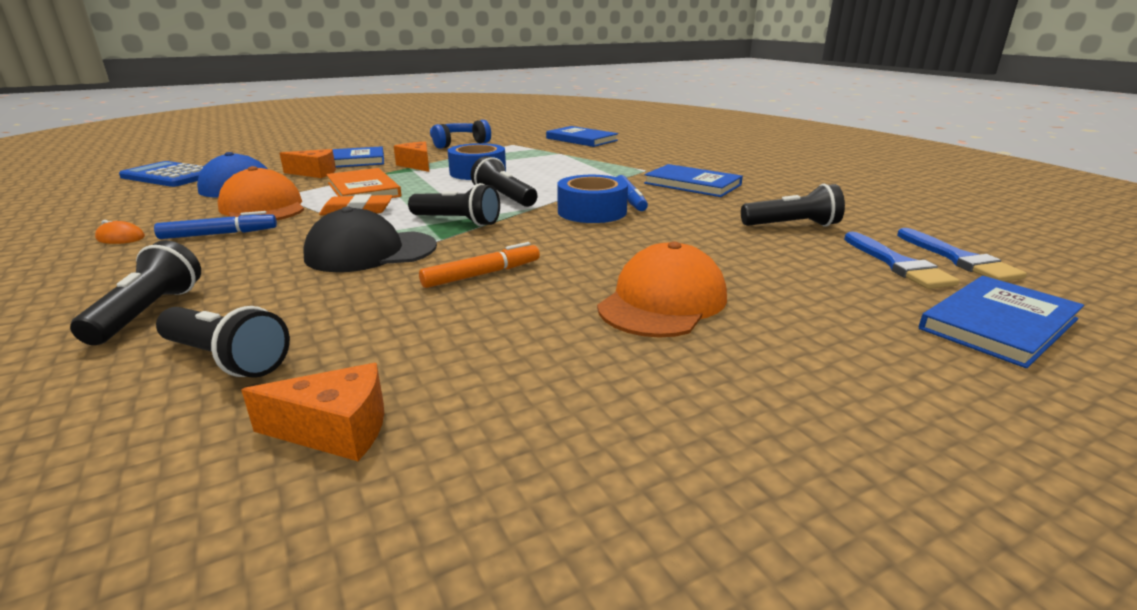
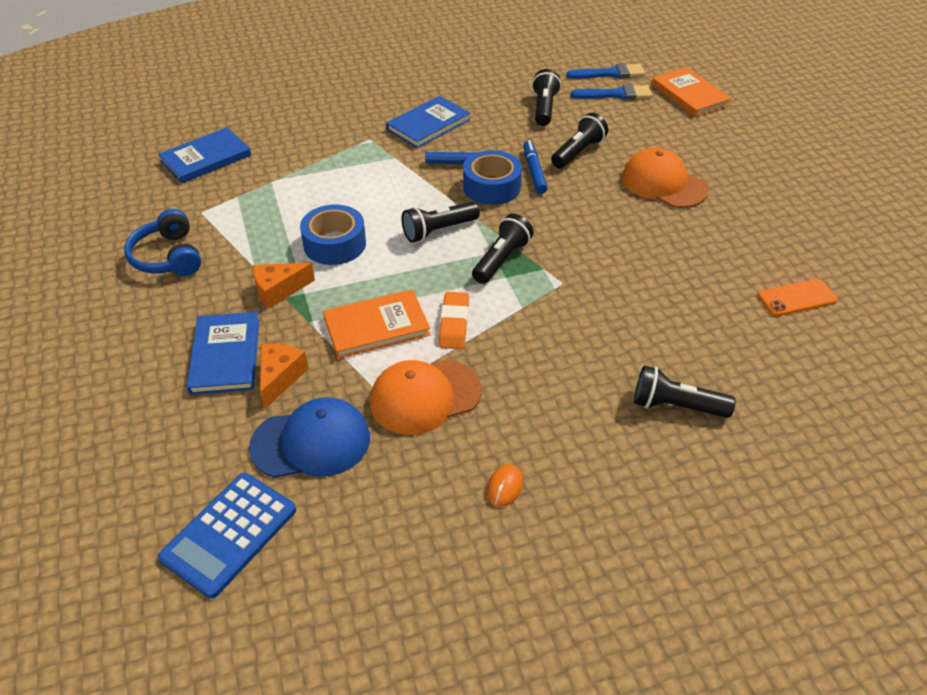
camera: 80 degrees left, 20 degrees up
(219, 234) = (507, 411): blue marker -> blue marker (534, 171)
(226, 359) = (736, 350): black flashlight -> black flashlight (578, 152)
(336, 430) = (796, 298): orange cheese -> orange phone
(370, 252) = (568, 305): black cap -> none
(482, 274) = (618, 249): orange marker -> none
(998, 324) = (689, 95): blue book -> orange book

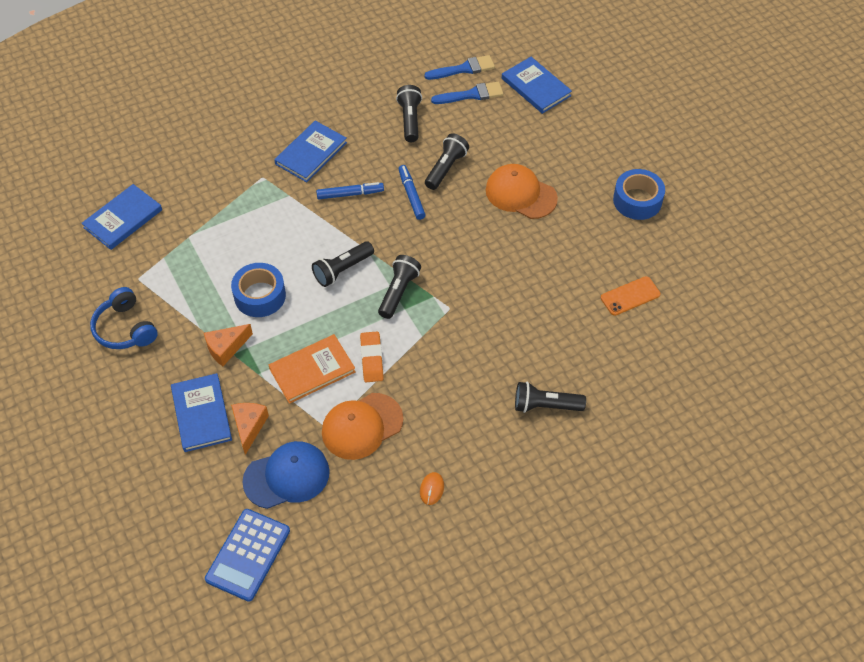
camera: 10 degrees left, 10 degrees up
(491, 187) = (378, 217): blue tape -> blue tape (637, 200)
(689, 95) = (536, 87): orange book -> blue book

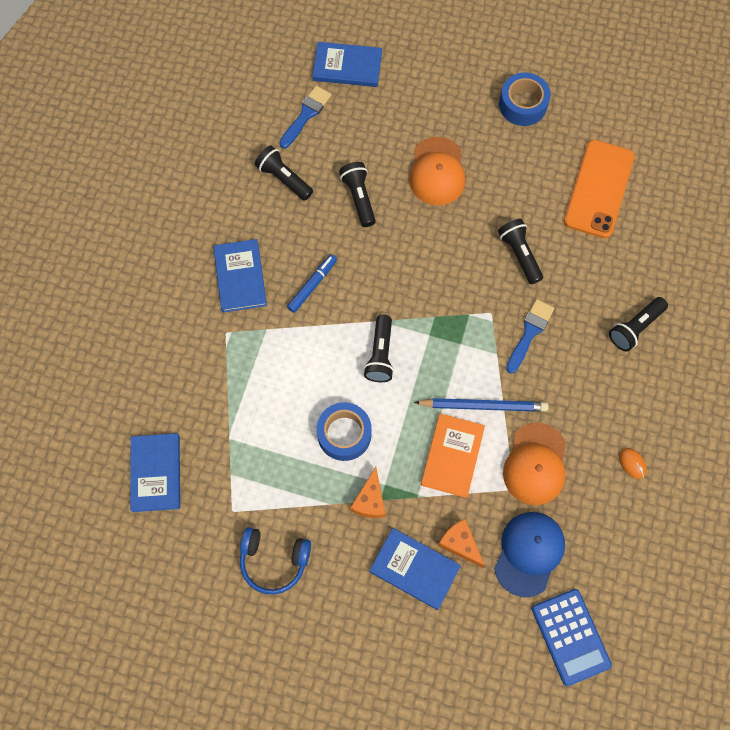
camera: 45 degrees left, 15 degrees up
(372, 359) = (483, 406): orange eraser -> blue pencil
(398, 292) = (441, 334): black flashlight -> black flashlight (519, 254)
(411, 195) = (359, 244): blue marker -> none
(463, 69) = (273, 96): blue brush -> blue brush (529, 333)
(520, 194) = (437, 172): orange cap -> orange cap turned 75 degrees counterclockwise
(630, 296) = (599, 189): orange phone -> orange phone, size x1.86

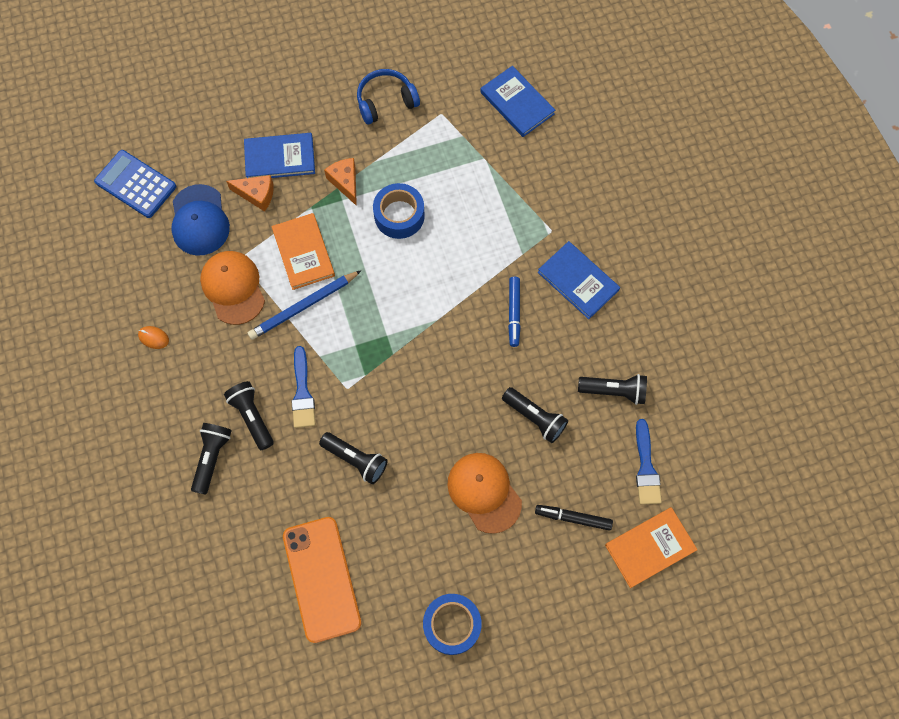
camera: 145 degrees right, 0 degrees up
(347, 66) = (650, 547): blue book -> orange book
(380, 354) = (415, 293): black flashlight -> black flashlight (252, 417)
(385, 116) = (573, 518): none -> black marker

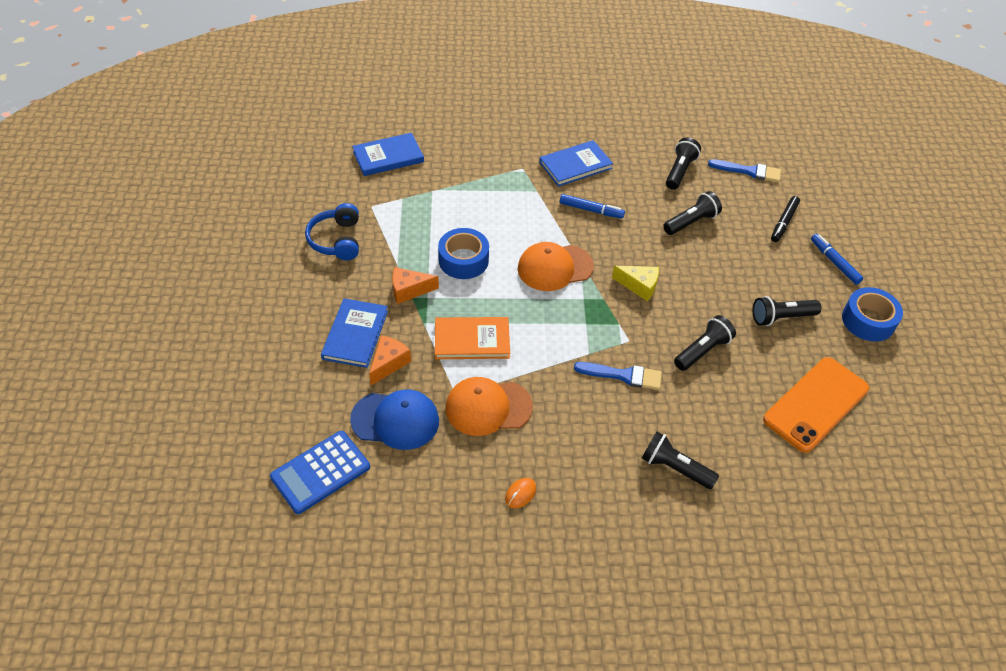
camera: 75 degrees left, 20 degrees down
(252, 417) = (638, 423): black flashlight -> black flashlight (781, 317)
(303, 306) = (531, 353): blue pencil -> none
(321, 579) = (816, 404): orange phone -> orange phone turned 45 degrees counterclockwise
(421, 383) = (639, 286): none -> yellow cheese
(484, 492) = (751, 270): orange cap -> orange cap (555, 268)
(529, 581) = (834, 262): none -> blue marker
(650, 547) = (815, 187): orange book -> none

